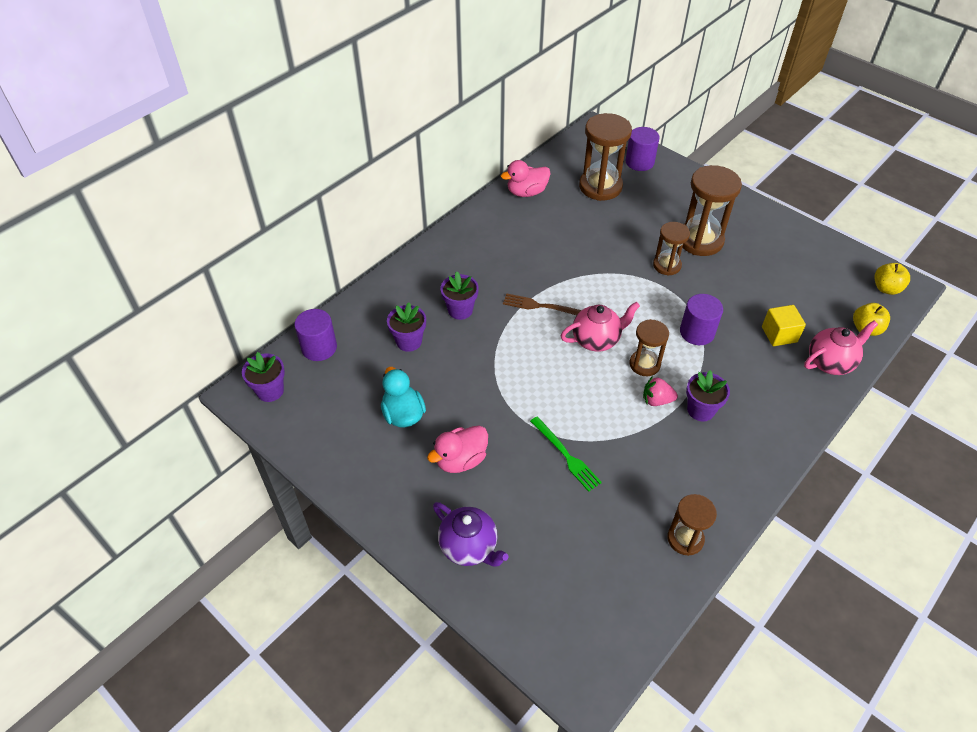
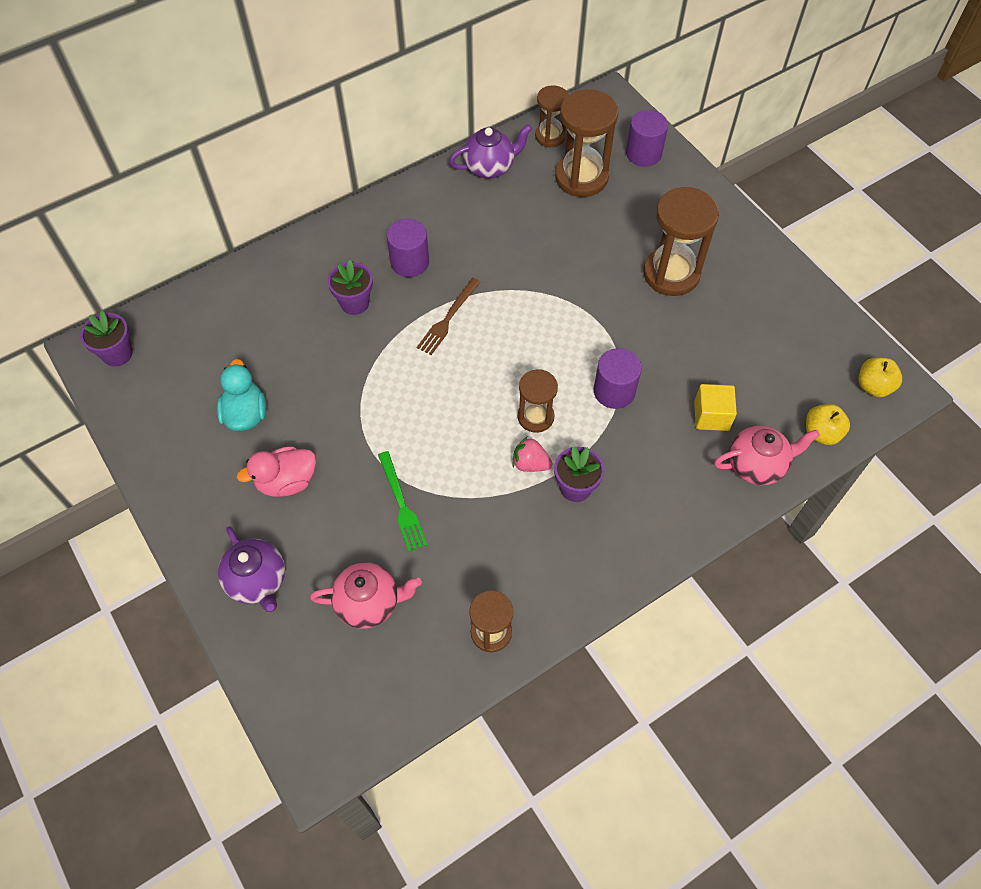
camera: 15 degrees right, 10 degrees up
(319, 348) = (185, 314): purple cylinder -> purple cylinder (409, 262)
(409, 341) = (284, 329): purple flower pot -> none
(526, 192) = (490, 167): pink duck -> purple teapot
(541, 306) = (448, 318): brown fork -> brown fork turned 90 degrees counterclockwise
(596, 340) = (493, 374): pink teapot -> pink teapot (369, 603)
(667, 265) = (616, 298): brown hourglass -> brown hourglass (550, 136)

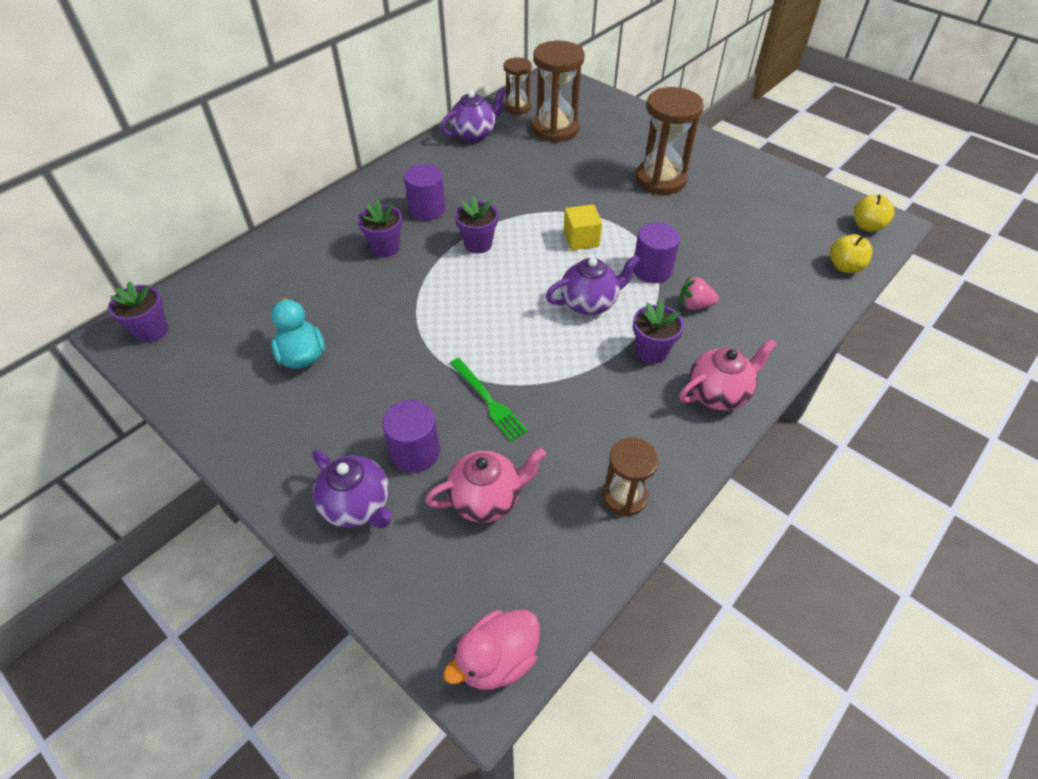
camera: 15 degrees left, 10 degrees down
(286, 481) = (362, 406): pink duck -> pink duck (497, 659)
(448, 318) = (478, 244): brown fork -> purple flower pot
(530, 463) = (601, 341): pink strawberry -> pink strawberry (695, 305)
(535, 417) = (589, 303): brown hourglass -> purple teapot
(643, 153) = (599, 107): purple cylinder -> purple cylinder (415, 452)
(711, 416) = (745, 272): yellow cube -> yellow cube (581, 239)
(757, 465) = (804, 301): pink teapot -> pink teapot (718, 393)

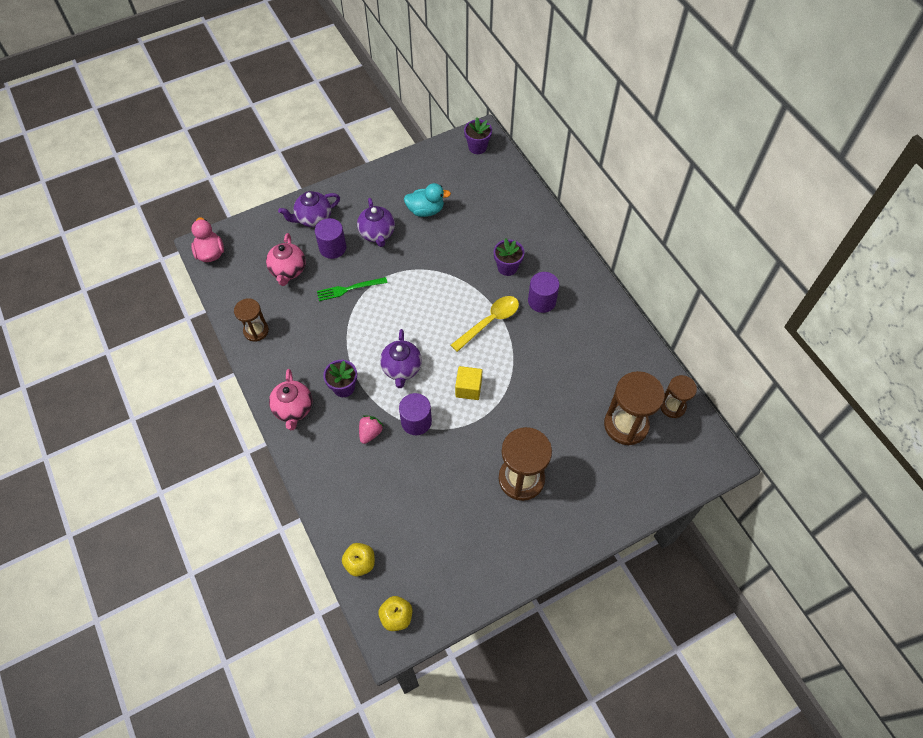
camera: 110 degrees right, 10 degrees up
(474, 134) = (636, 359): purple teapot -> purple teapot (377, 234)
(478, 244) = (489, 322): purple flower pot -> yellow spoon

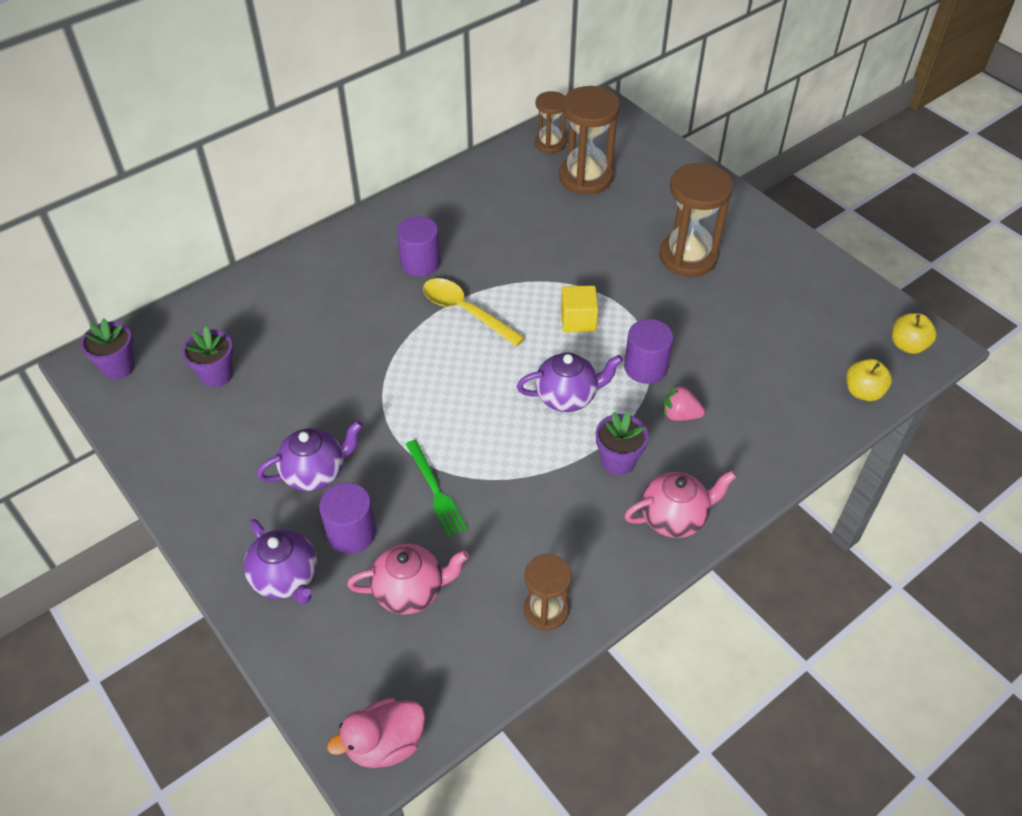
camera: 100 degrees left, 10 degrees down
(425, 210) = (260, 415): turquoise duck -> none
(507, 267) = (367, 303): purple flower pot -> purple flower pot (216, 375)

